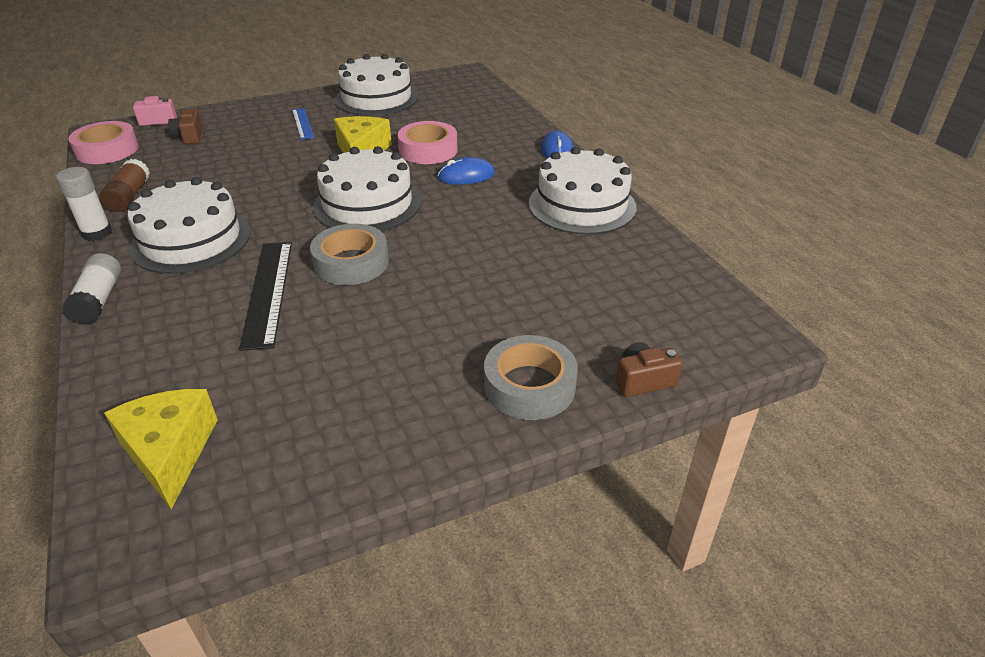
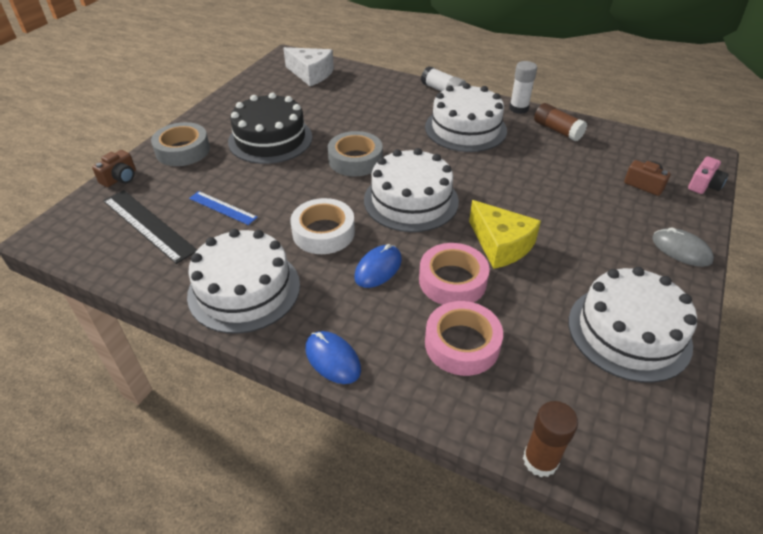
camera: 140 degrees right, 5 degrees up
(107, 150) = (656, 146): pink tape -> pink tape (462, 344)
(170, 452) = (311, 74): yellow cheese -> white cheese
(266, 107) = (681, 250): none -> grey mouse
(268, 292) = (373, 127): black ruler -> black ruler (148, 225)
(302, 123) = (608, 248): blue ruler -> blue ruler (222, 208)
(401, 341) = (270, 139): none -> black cake
(474, 214) = (323, 232): none -> white tape
(499, 90) = (540, 460): none -> brown glue stick

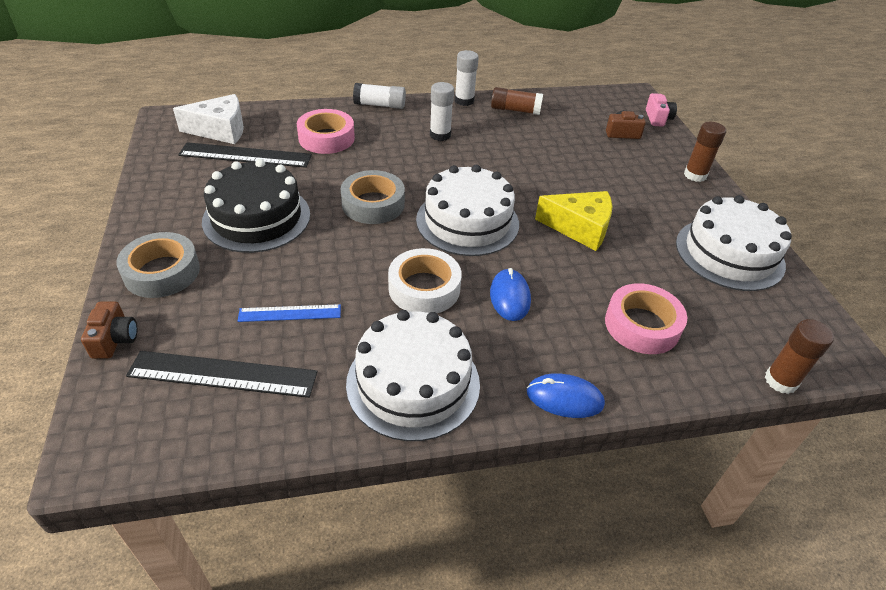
camera: 40 degrees left, 0 degrees up
(308, 96) = (245, 155): none -> black ruler
(452, 281) = (578, 277): pink tape -> pink tape (326, 138)
(465, 128) = (440, 135): white cake -> white glue stick
(681, 250) = (695, 175): grey mouse -> brown glue stick

